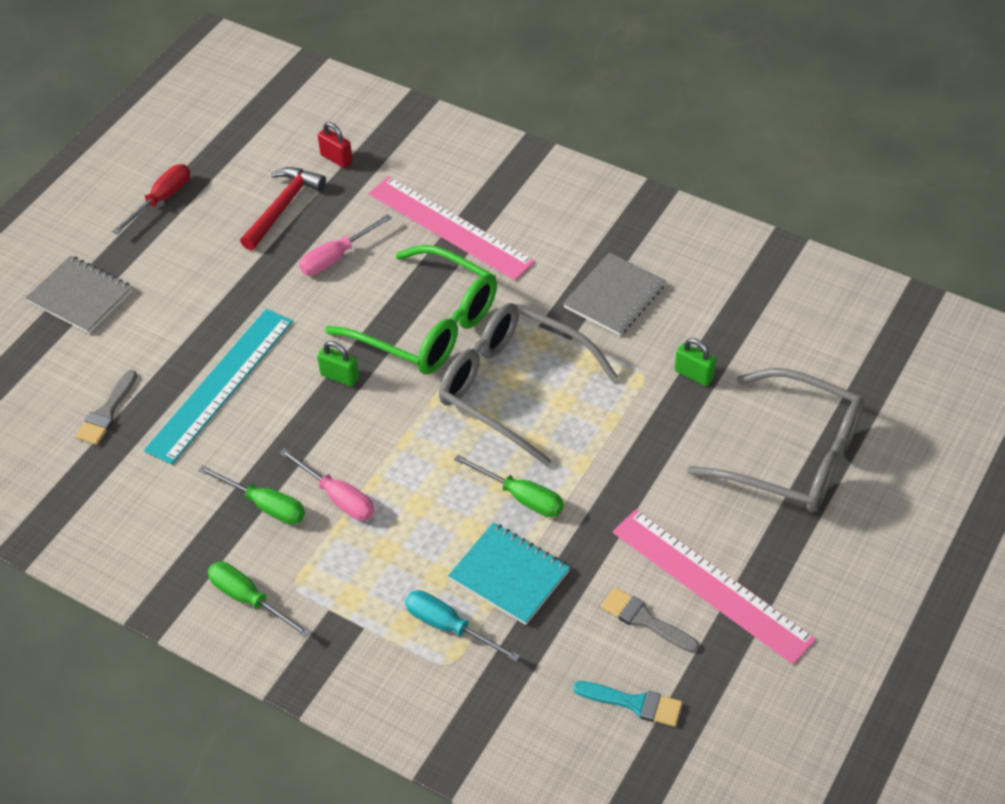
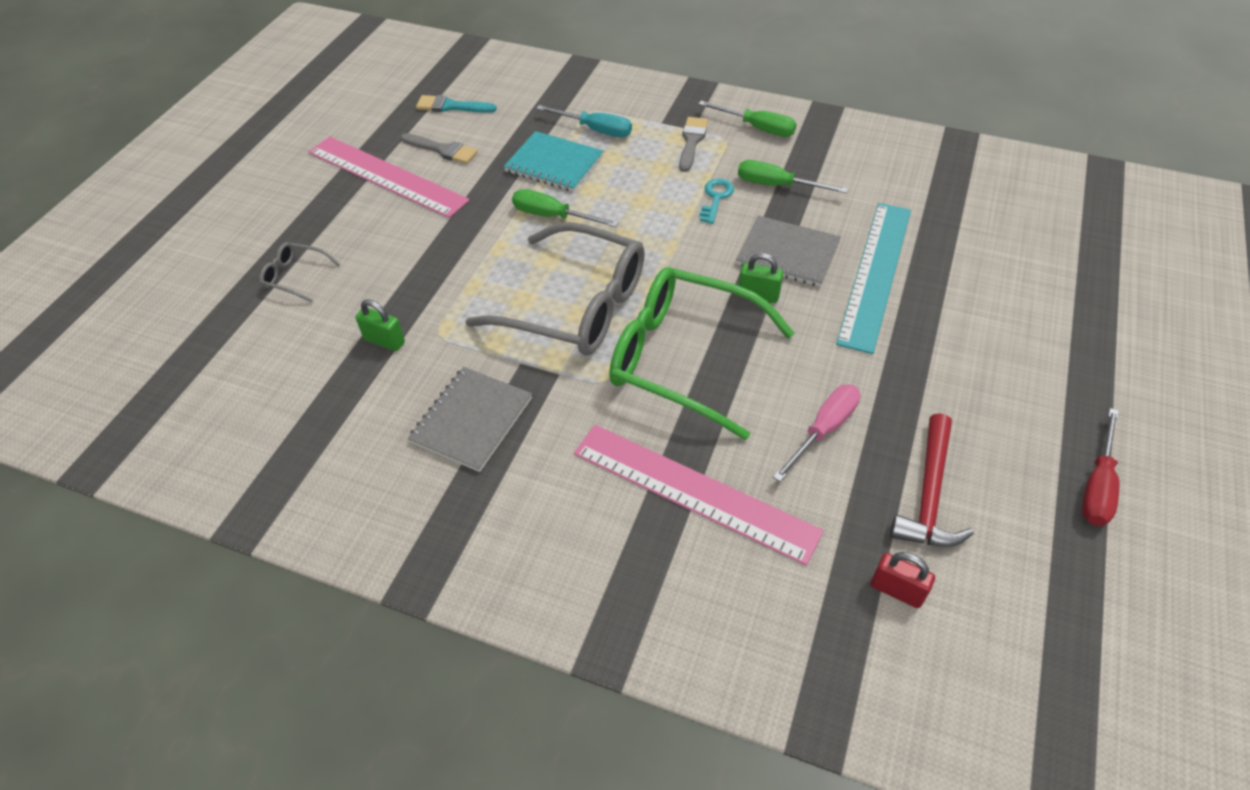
camera: 170 degrees right, 0 degrees up
(80, 296) = (1091, 344): grey notebook -> grey notebook (787, 253)
(107, 412) = (969, 237): grey brush -> grey brush (692, 141)
(338, 497) = (716, 198): pink screwdriver -> turquoise key
(792, 456) = (296, 277): grey glasses -> grey glasses, size x0.42

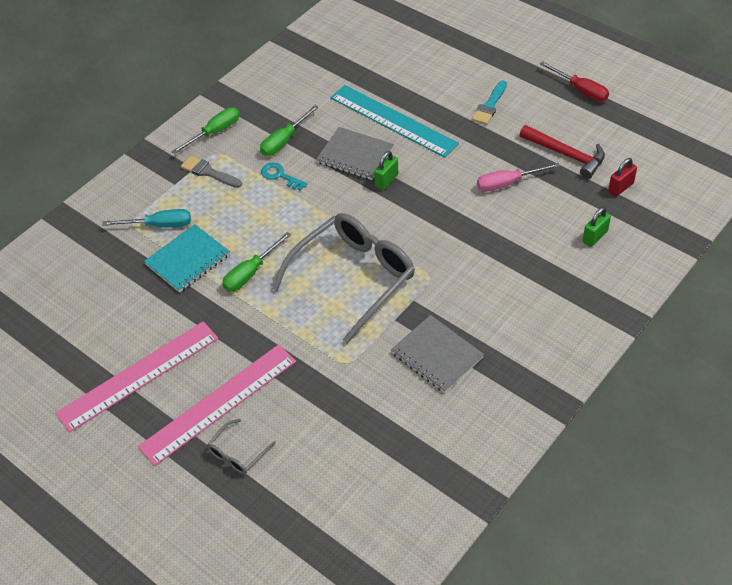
camera: 70 degrees left, 0 degrees up
(384, 341) = (339, 398): green padlock -> green padlock (595, 237)
(442, 150) = (125, 330): grey brush -> none
(451, 106) = (65, 315): turquoise brush -> turquoise brush (489, 106)
(595, 130) = (159, 225): turquoise screwdriver -> turquoise screwdriver turned 45 degrees clockwise
(684, 359) = (426, 232): green glasses -> none
(694, 492) = (532, 254): pink ruler -> pink ruler (219, 403)
(787, 253) = (355, 155): grey notebook -> grey notebook turned 75 degrees clockwise
(823, 430) = (507, 183): pink screwdriver -> pink screwdriver turned 75 degrees counterclockwise

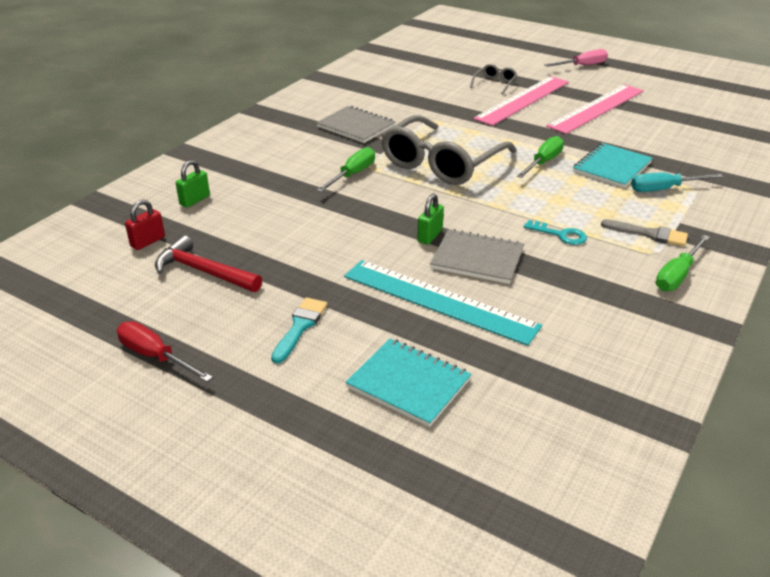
camera: 170 degrees right, 15 degrees down
(284, 141) = (577, 270): green screwdriver -> green screwdriver (352, 174)
(423, 66) = (408, 383): none -> turquoise notebook
(507, 183) = (283, 240): pink screwdriver -> pink screwdriver (582, 66)

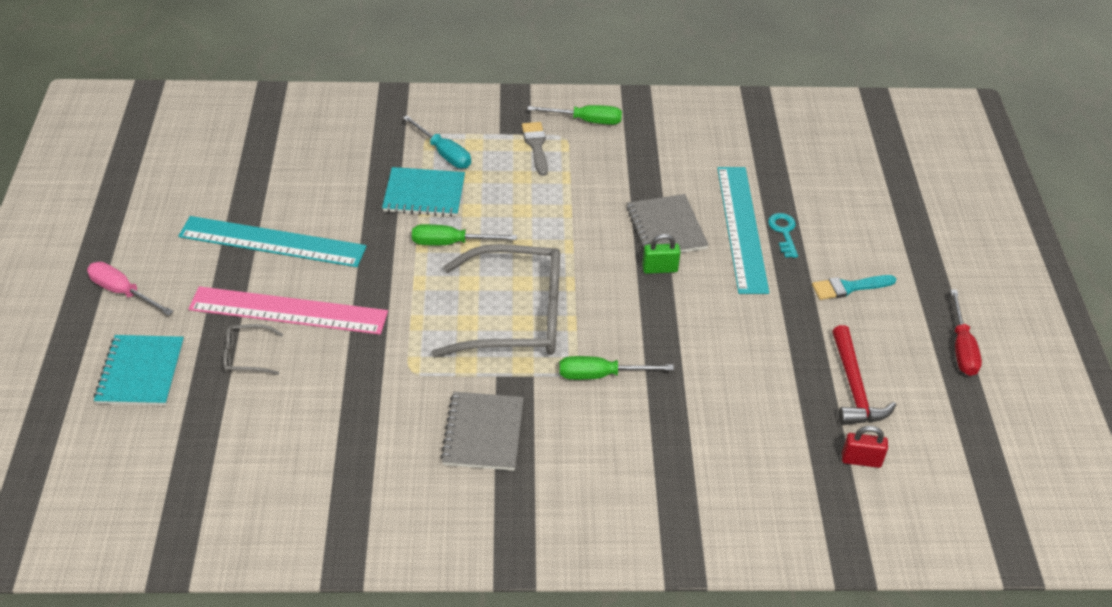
camera: 125 degrees left, 10 degrees up
(195, 200) = (766, 476): green padlock -> none
(408, 383) = (839, 208): turquoise notebook -> turquoise notebook (140, 372)
(560, 235) = (583, 193): turquoise key -> turquoise key (783, 232)
(596, 108) = (272, 242): pink ruler -> turquoise ruler

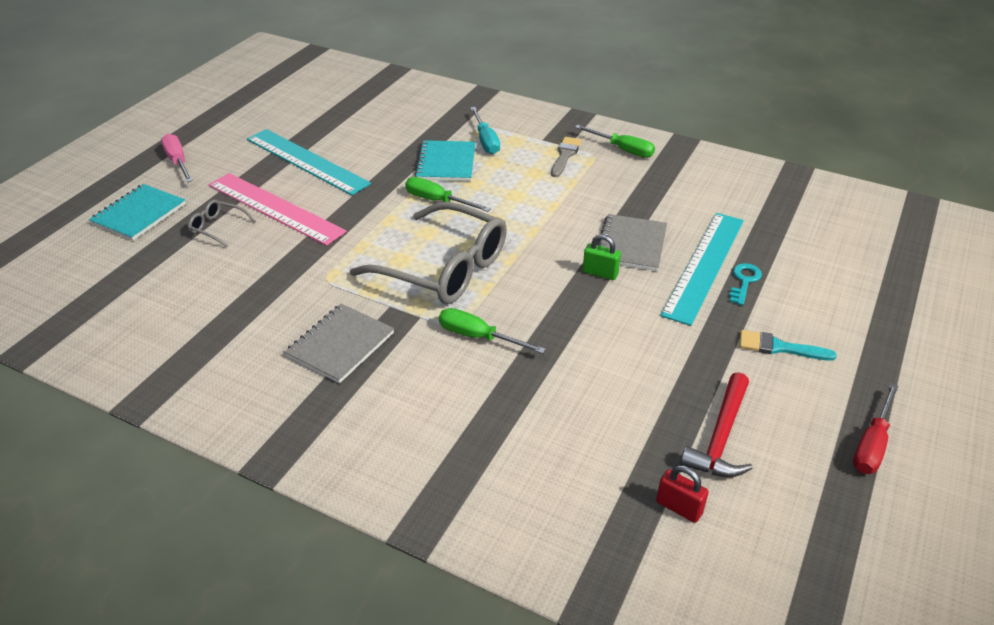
camera: 30 degrees right, 5 degrees down
(424, 194) = (446, 163): turquoise notebook -> turquoise notebook turned 60 degrees clockwise

